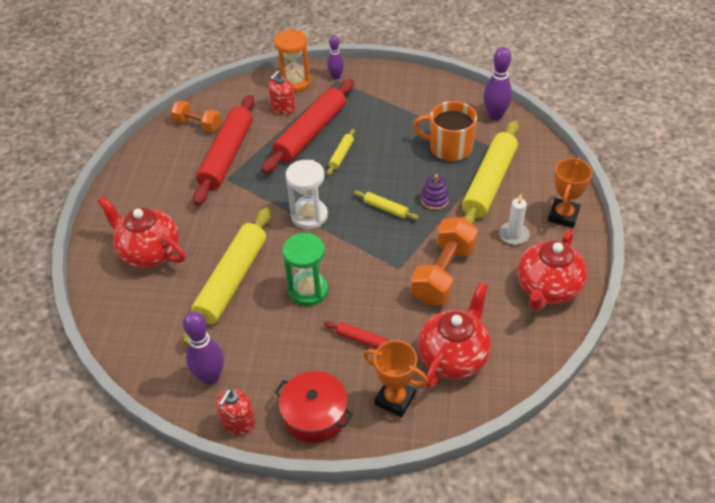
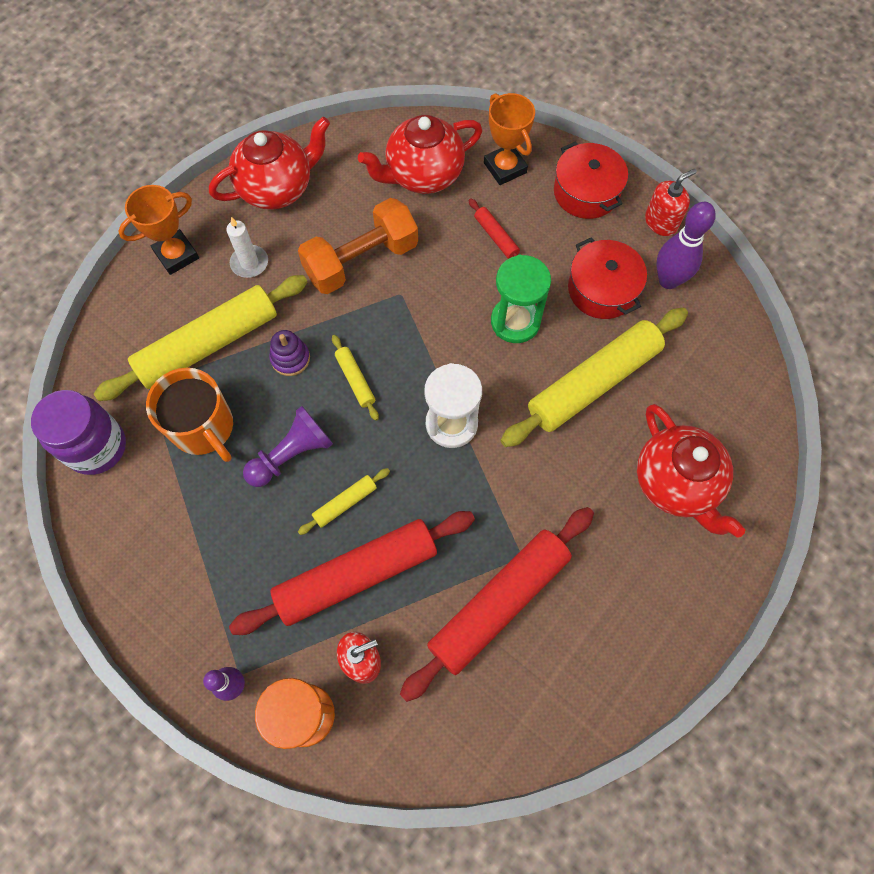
camera: 150 degrees left, 20 degrees up
(198, 124) = (509, 708): orange dumbbell -> none
(258, 344) = (602, 289): none -> red pot
(389, 160) = (291, 454): none -> purple pawn
(495, 116) = (97, 447): purple bowling pin -> purple jar

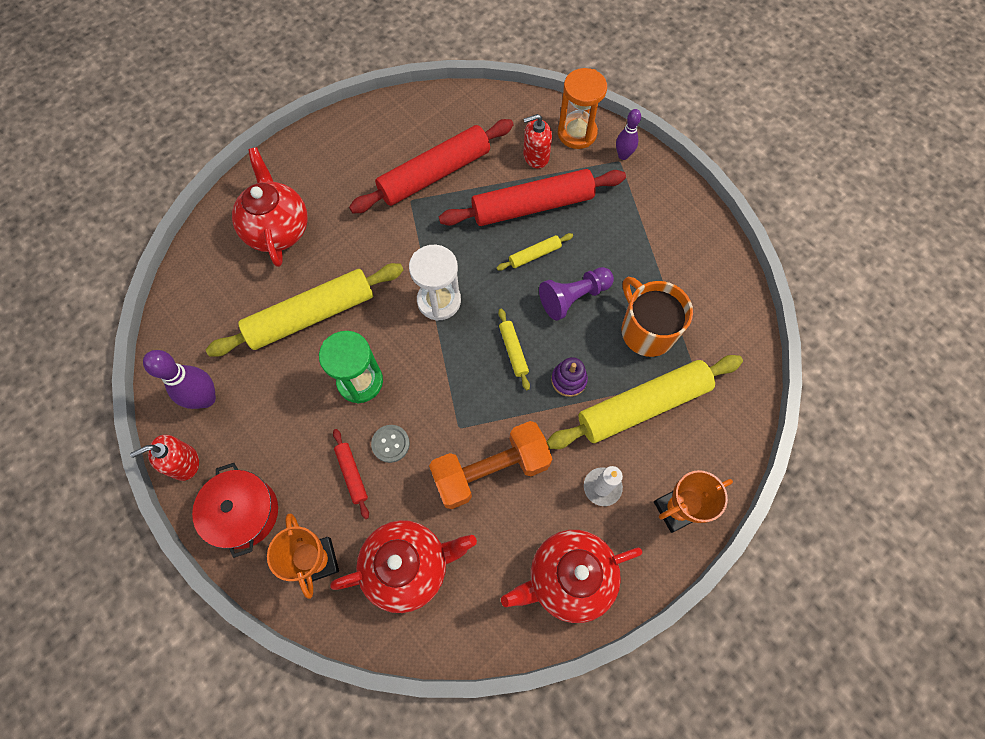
camera: 170 degrees left, 0 degrees up
(97, 447) = (736, 329): purple jar -> none
(466, 268) = (390, 444): none -> grey button
(602, 289) = (270, 400): red pot -> none

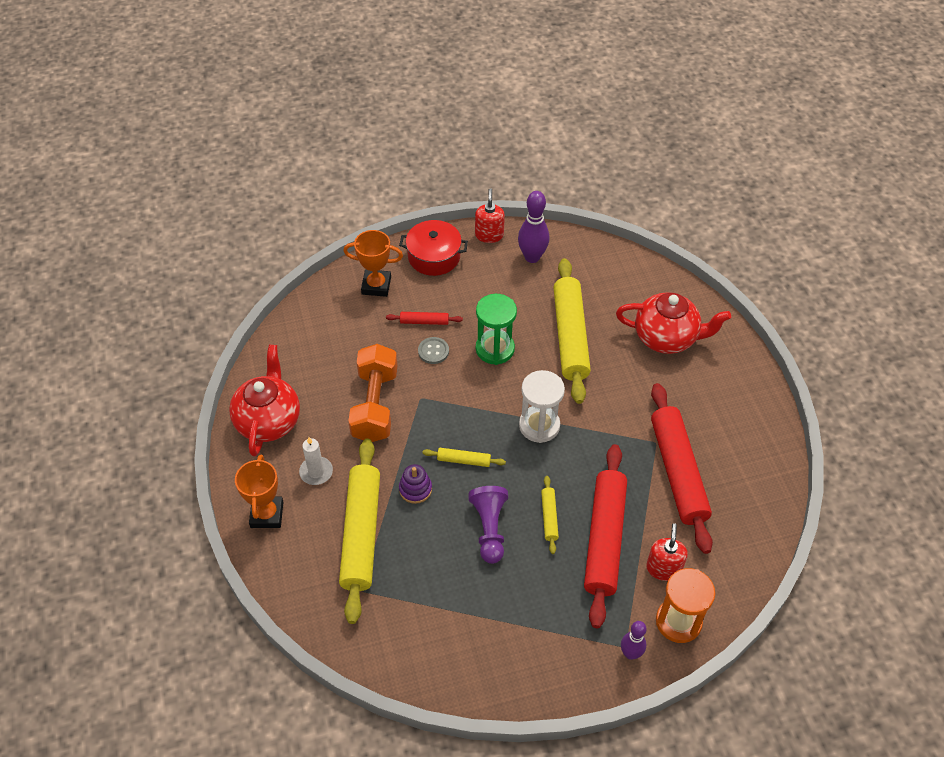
camera: 115 degrees right, 15 degrees down
(408, 566) = (339, 332): red teapot -> none
(646, 330) = (426, 572): orange mug -> none

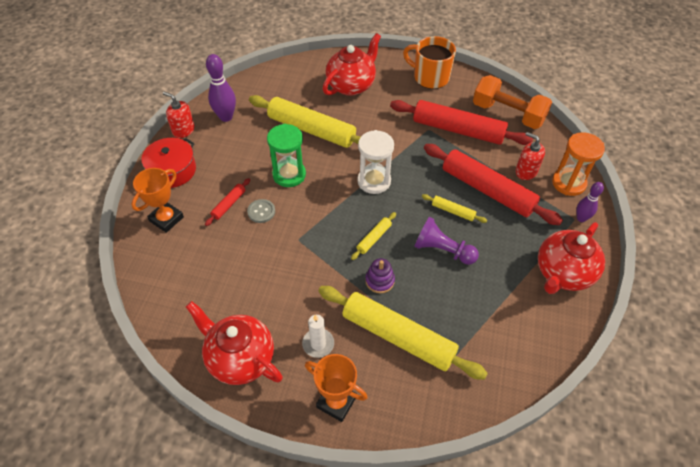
camera: 60 degrees left, 0 degrees up
(375, 405) = (282, 272): orange dumbbell -> orange dumbbell (508, 114)
(534, 659) = (563, 273): none -> red teapot
(745, 407) = (430, 77): none -> orange mug

